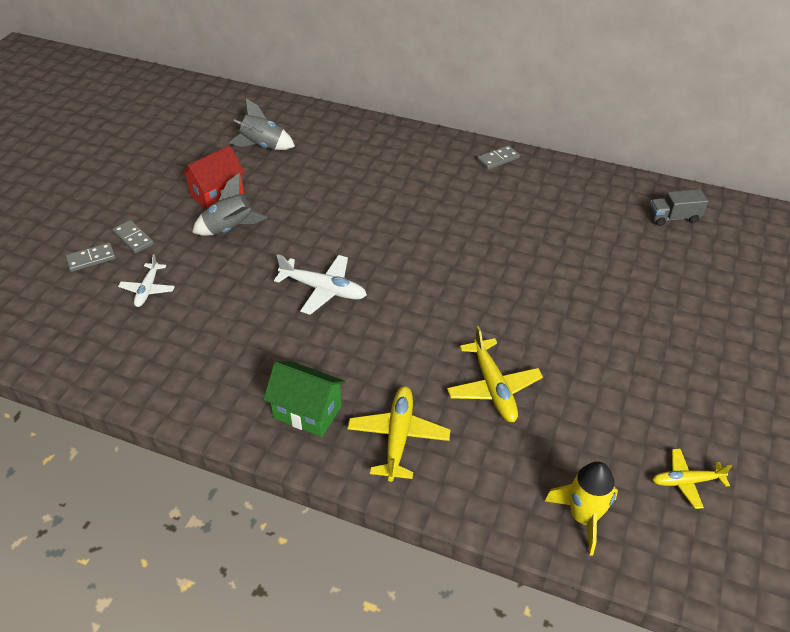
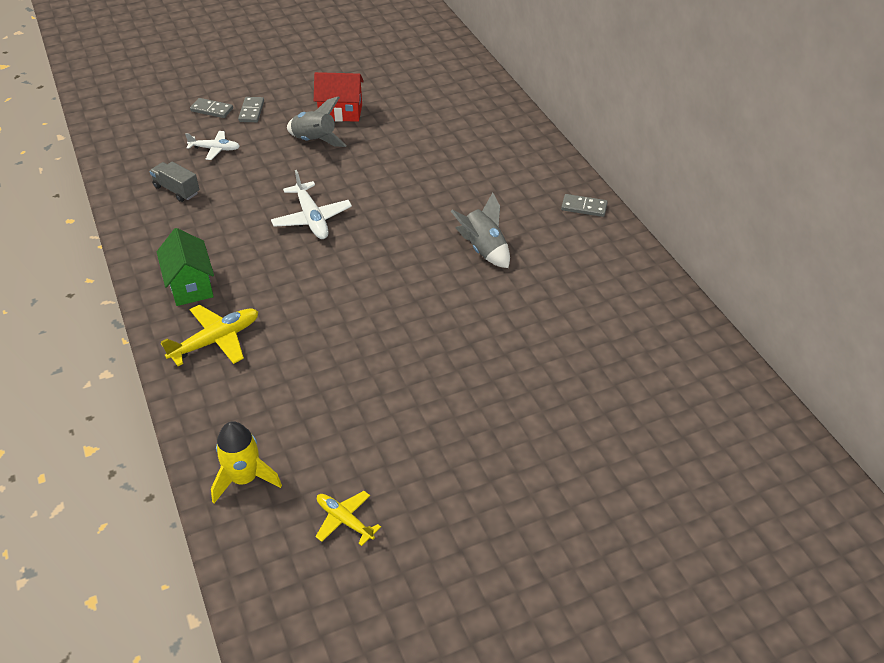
camera: 45 degrees right, 0 degrees up
(148, 289) = (214, 149): white plane -> white plane turned 135 degrees counterclockwise
(263, 146) = (420, 95): grey rocket -> grey rocket (483, 249)
(493, 387) = (318, 358): yellow plane -> none
(673, 217) = (663, 347): grey truck -> grey truck (176, 190)

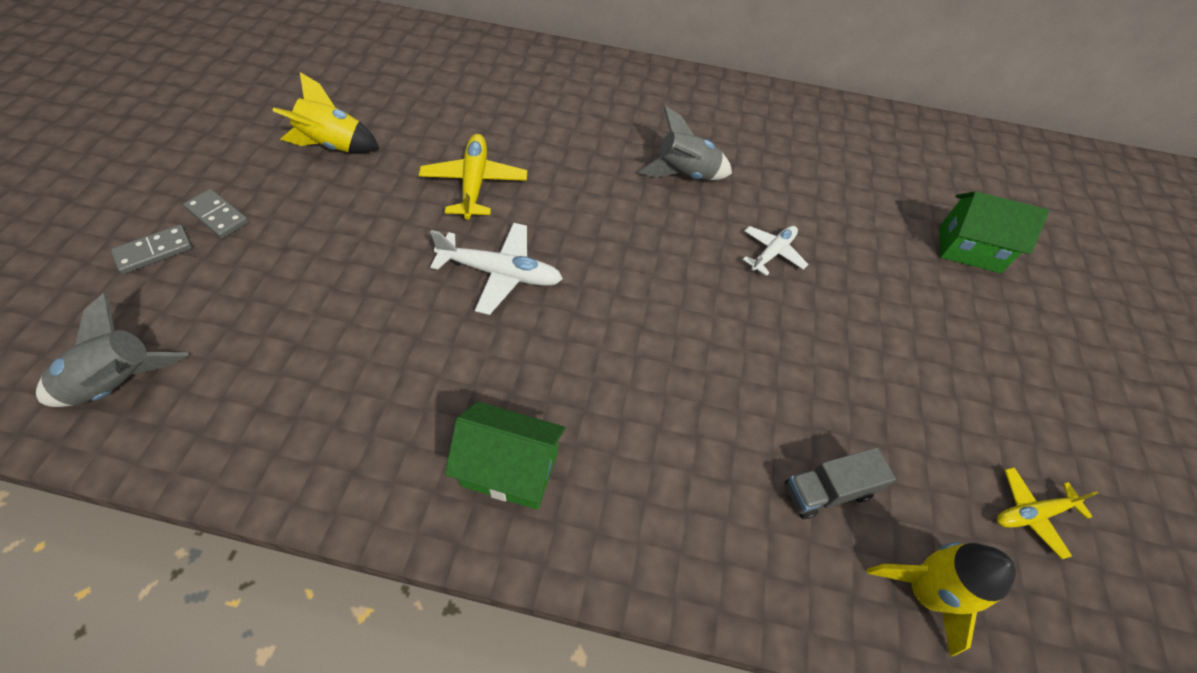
camera: 60 degrees left, 10 degrees up
(176, 190) = (282, 381): grey truck -> grey truck (827, 491)
(214, 149) = (246, 293): white plane -> white plane (772, 253)
(215, 341) = (646, 496): yellow plane -> yellow plane (474, 183)
(314, 141) = (358, 194): grey rocket -> grey rocket (119, 384)
(340, 112) = (333, 145): red house -> yellow rocket
(580, 424) = (969, 249): none -> green house
(584, 207) = (684, 85): grey domino -> none

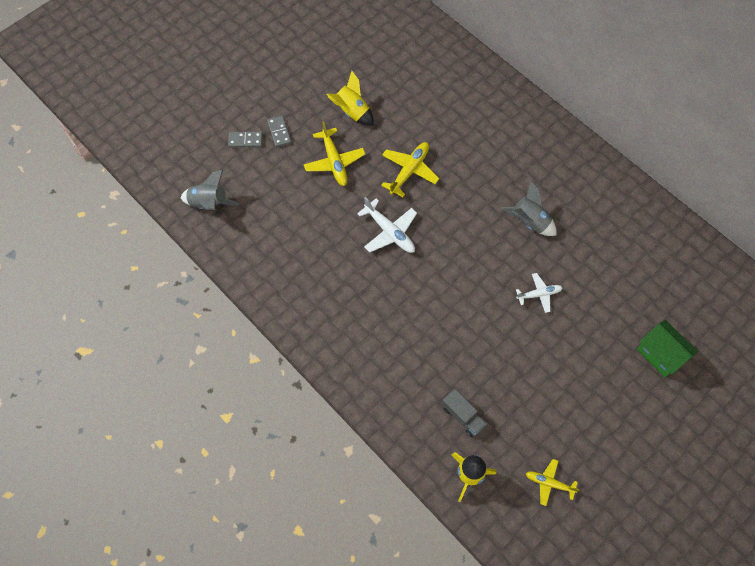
camera: 40 degrees right, 10 degrees up
(343, 218) = (334, 161): none -> yellow plane
(510, 469) = (336, 327): green house -> none
(827, 491) = (462, 416): grey truck -> grey truck turned 150 degrees counterclockwise

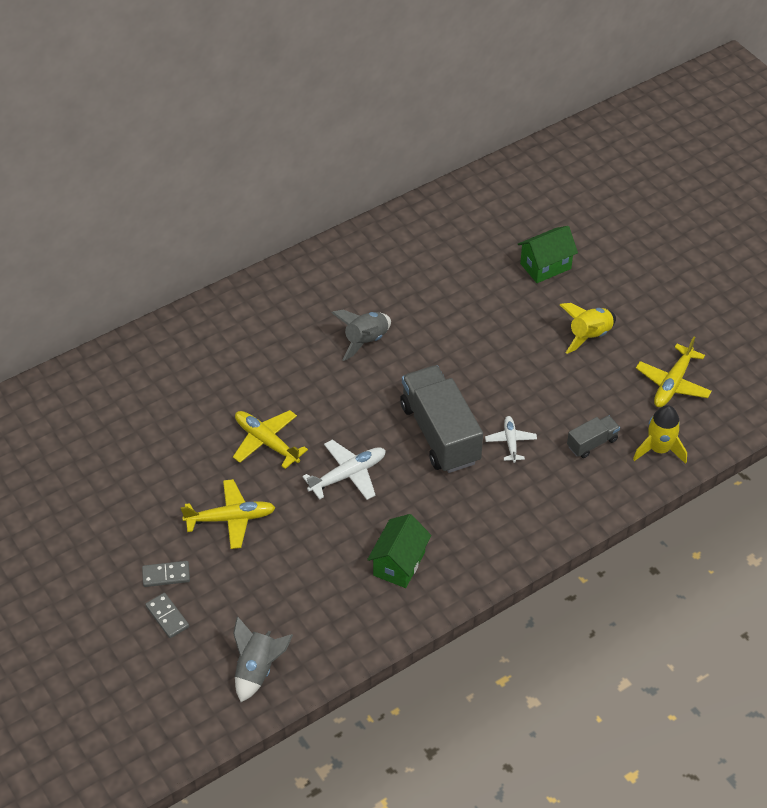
camera: 80 degrees left, 15 degrees down
(245, 140) = (167, 616): grey domino -> grey domino turned 45 degrees counterclockwise
(313, 281) = (399, 563): none -> green house
(352, 111) = (158, 489): yellow rocket -> yellow rocket (589, 335)
(445, 292) = (440, 433): none -> grey truck
(539, 294) = (459, 350): white plane -> white plane (510, 442)
(549, 483) = (673, 383): yellow plane -> yellow plane, size x1.55

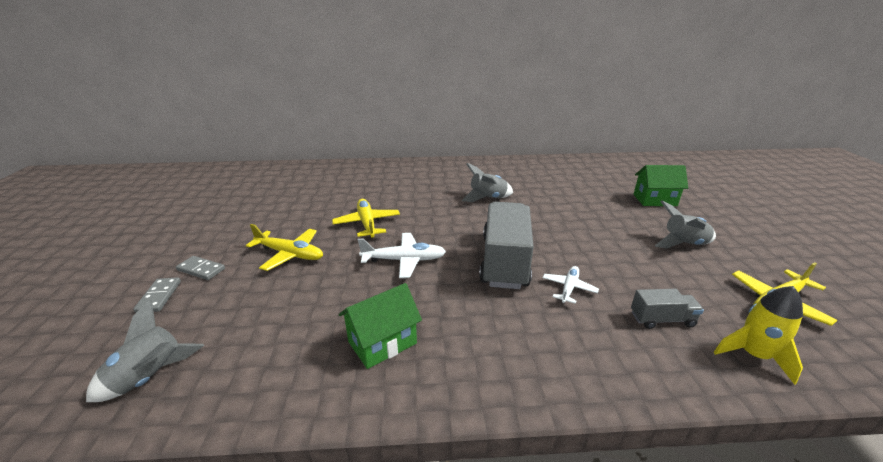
camera: 30 degrees right, 20 degrees down
(589, 335) = (683, 244): yellow rocket -> grey rocket

